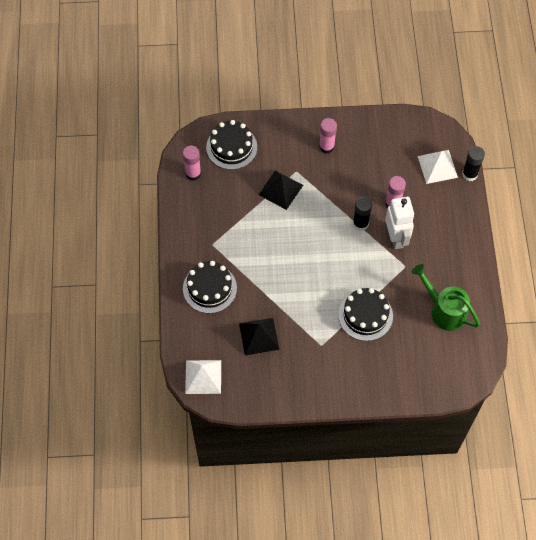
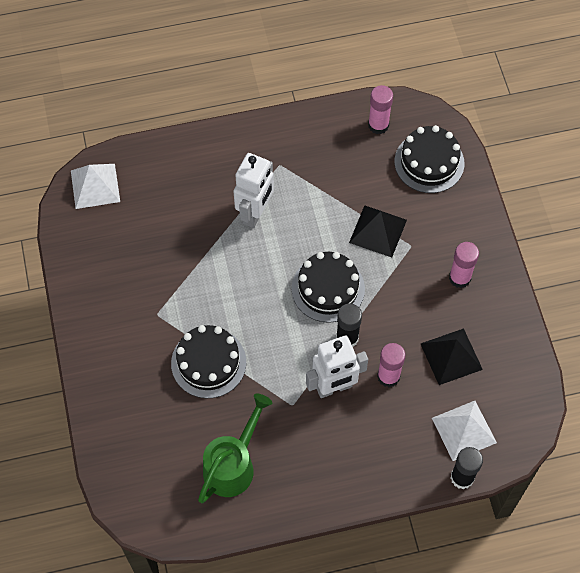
camera: 80 degrees right, 0 degrees up
(209, 288) = (216, 172): black cake -> black cake (328, 288)
(250, 267) = (255, 213): none -> white robot
(259, 336) = (159, 239): black pyramid -> black pyramid (451, 356)

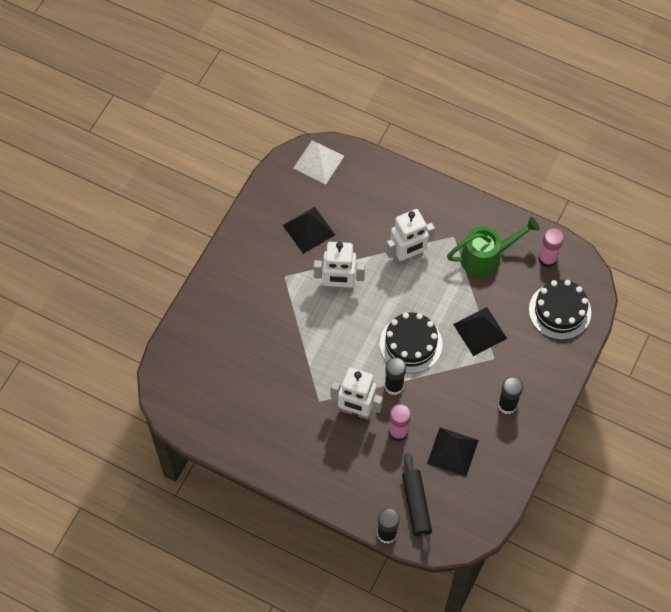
camera: 40 degrees right, 0 degrees up
(141, 254) = (309, 229): none -> black pyramid
(208, 362) = (290, 332): black cake -> none
(217, 286) = (339, 287): none -> white robot
(233, 464) = (249, 408): green watering can -> green watering can (487, 257)
(459, 278) = (507, 405): pink glue stick -> black glue stick
(464, 430) = (416, 505): white pyramid -> black rolling pin

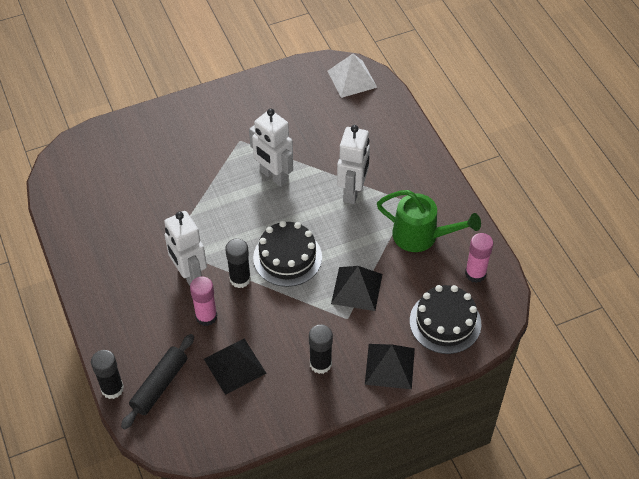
camera: 40 degrees right, 10 degrees down
(309, 229) = (293, 120): black pyramid -> black pyramid (390, 366)
(407, 257) = (353, 192): white robot -> white robot turned 90 degrees counterclockwise

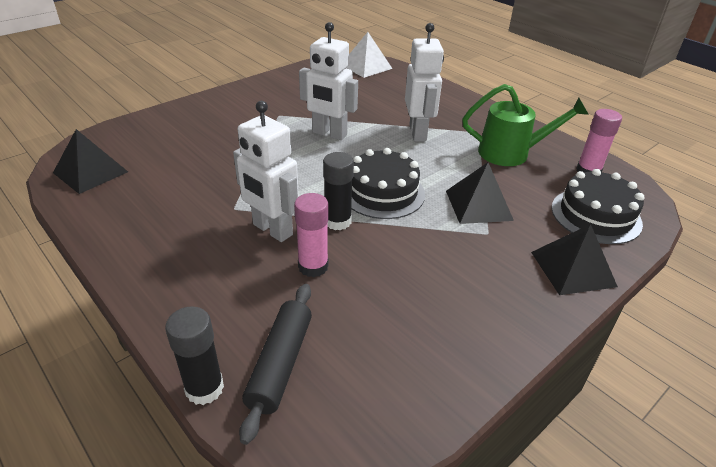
camera: 20 degrees left, 15 degrees down
(234, 366) = (380, 313): black pyramid -> black pyramid (90, 172)
(320, 364) = (490, 285): black glue stick -> none

